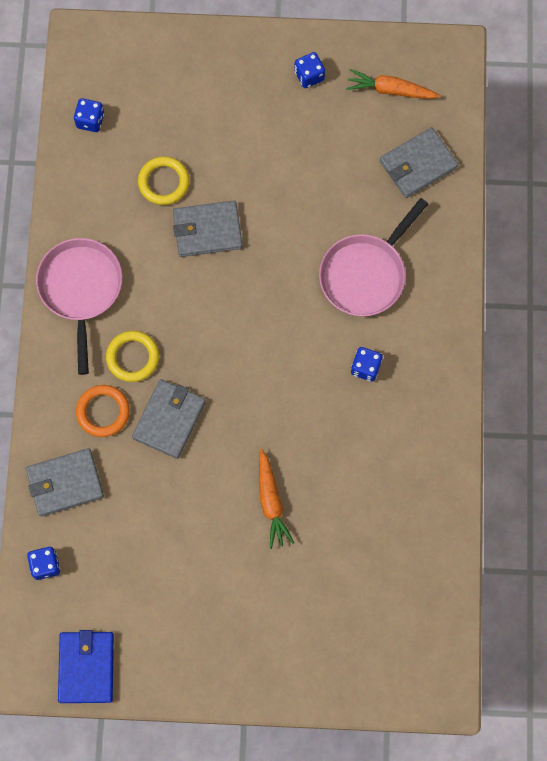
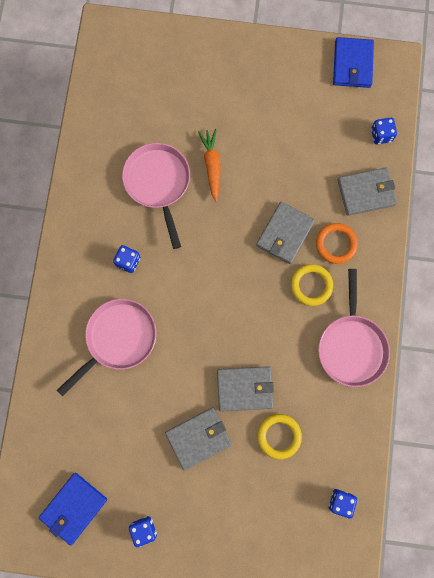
camera: 175 degrees left, 5 degrees up
(339, 472) = (158, 183): none -> pink pan
(390, 90) = (74, 508): orange carrot -> blue wallet
(418, 164) = (60, 433): grey wallet -> grey wallet (198, 438)

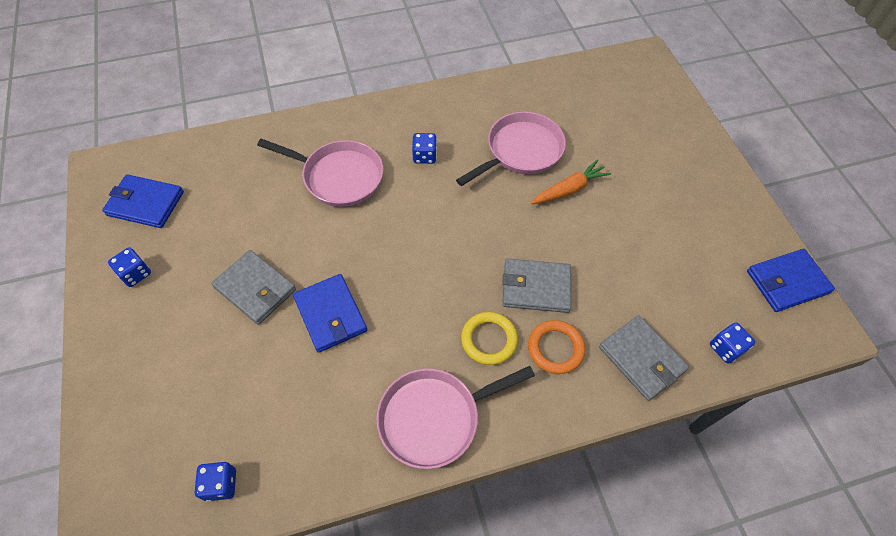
camera: 65 degrees right, 20 degrees down
(245, 388) = (330, 314): grey wallet -> blue wallet
(279, 436) = (285, 374): yellow ring -> none

